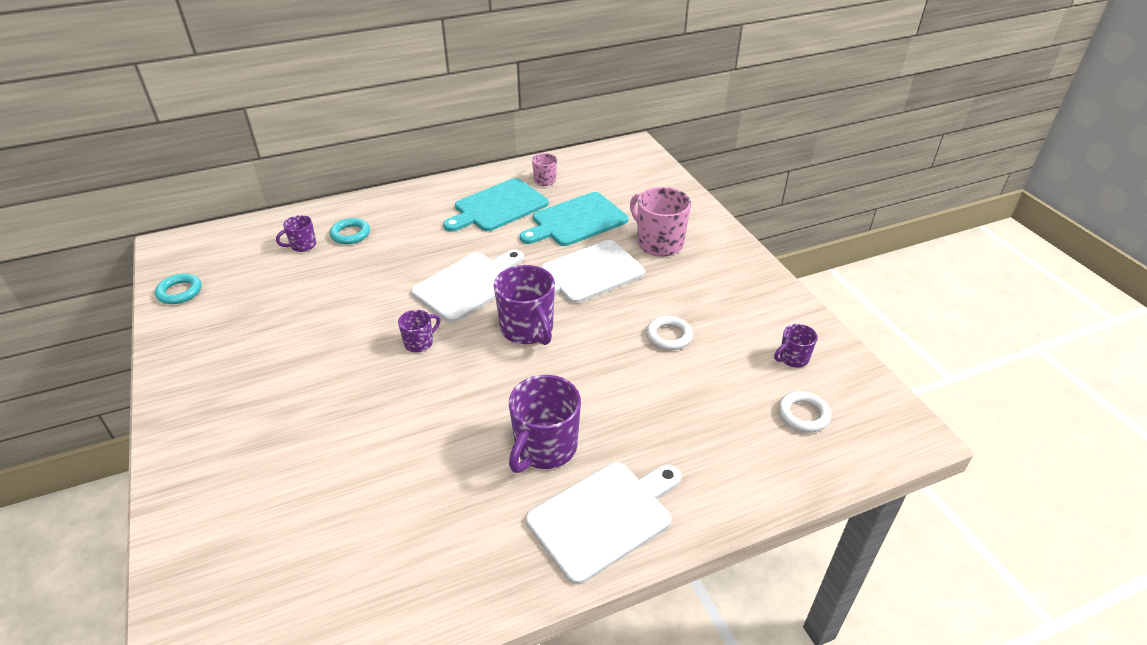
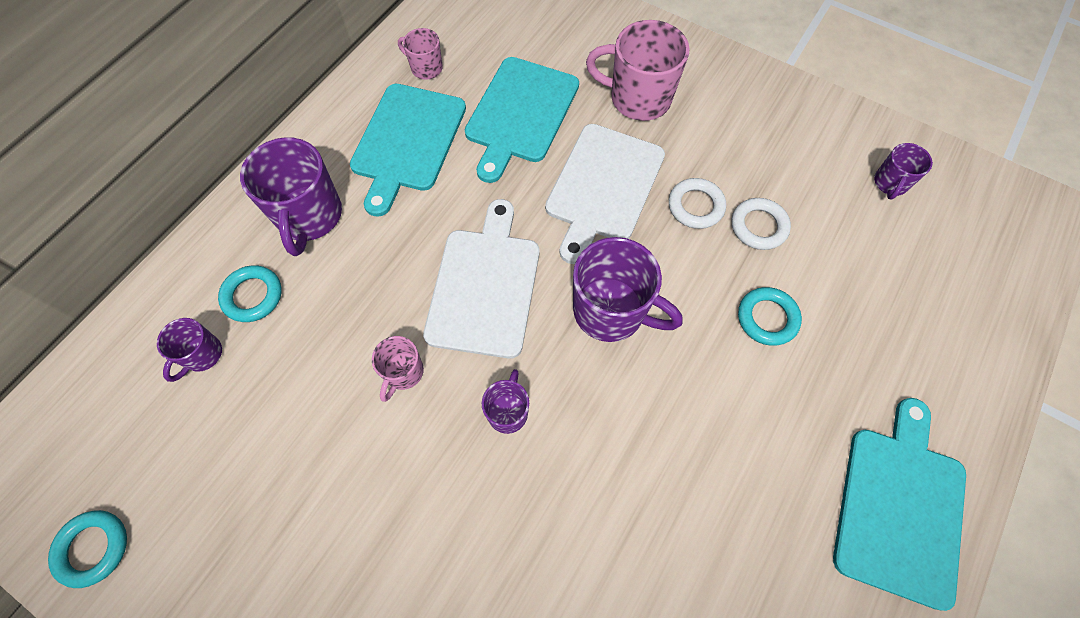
camera: 35 degrees left, 25 degrees up
(386, 299) = (403, 373): none -> pink mug
(545, 448) = (772, 462): purple mug -> purple mug (309, 216)
(604, 517) = (900, 507): white cutting board -> turquoise cutting board
(622, 381) = (767, 318): none -> turquoise ring
(803, 415) = (954, 250): white ring -> white ring (695, 206)

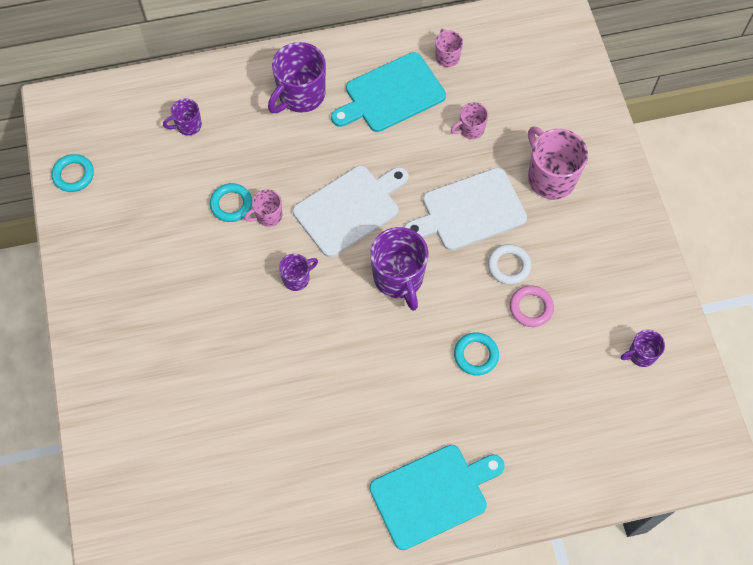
camera: 45 degrees right, 0 degrees up
(253, 296) = (236, 115): turquoise ring -> turquoise ring (231, 204)
(520, 114) = (470, 129): turquoise cutting board -> pink mug
(758, 226) = (531, 307): white ring -> pink ring

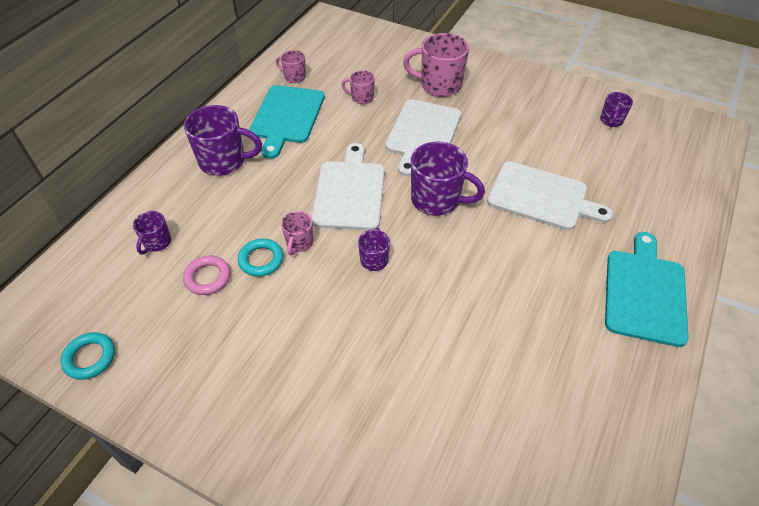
camera: 50 degrees left, 15 degrees down
(300, 95) = (224, 161): purple mug -> purple mug turned 75 degrees counterclockwise
(470, 129) = (361, 98): pink mug -> pink mug turned 90 degrees clockwise
(476, 355) = (541, 197): turquoise ring -> white cutting board
(509, 266) = (485, 140): white ring -> none
(531, 307) = (529, 148): pink ring -> pink ring (208, 277)

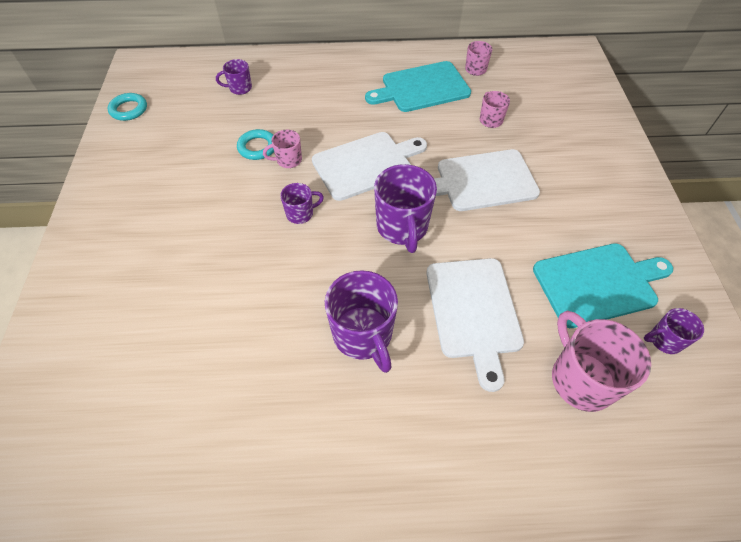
camera: 60 degrees right, 5 degrees up
(208, 277) = (224, 128): pink ring -> none
(224, 161) = (342, 80): purple mug -> purple mug (363, 335)
(439, 85) = (564, 165): pink mug -> pink mug (580, 379)
(645, 292) = (401, 462): turquoise cutting board -> turquoise cutting board (598, 283)

